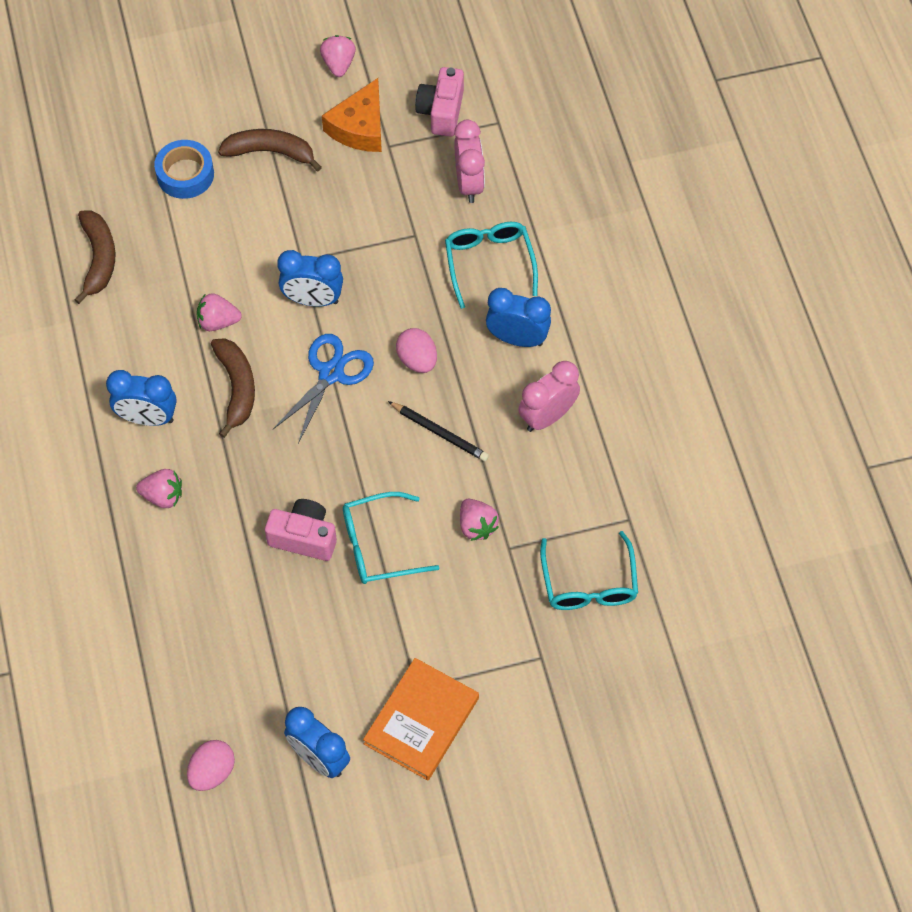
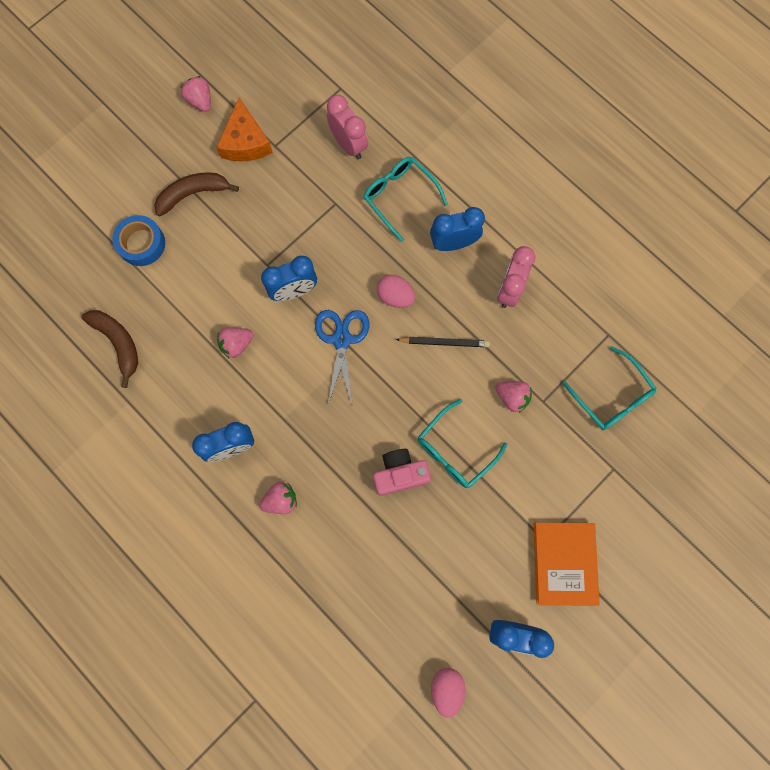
camera: 30 degrees left, 15 degrees up
(236, 388) = (282, 388): brown banana -> none
(441, 112) = (296, 100): pink camera -> none

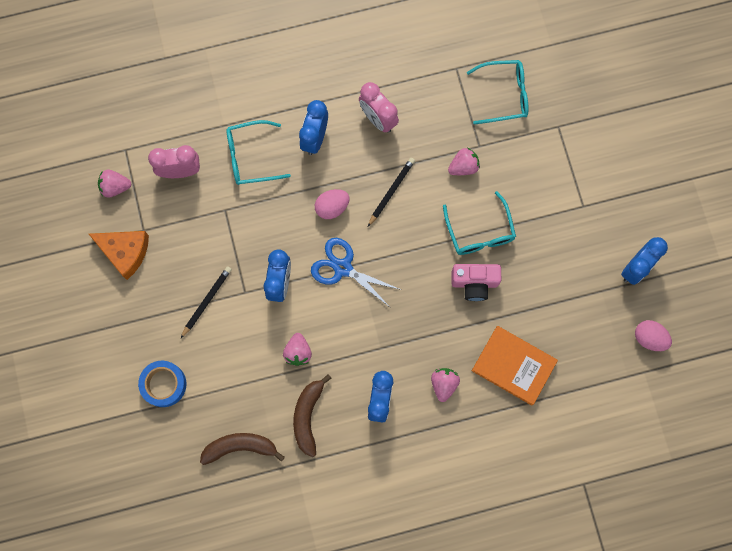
camera: 60 degrees left, 0 degrees up
(193, 194) = (145, 319): brown banana -> brown banana (308, 416)
(200, 101) = (63, 269): pink strawberry -> pink strawberry (115, 187)
(240, 236) = (207, 301): none -> black pencil
(400, 474) = (474, 283): pink camera -> pink camera turned 105 degrees counterclockwise
(564, 563) = (606, 202): orange book -> orange book (513, 366)

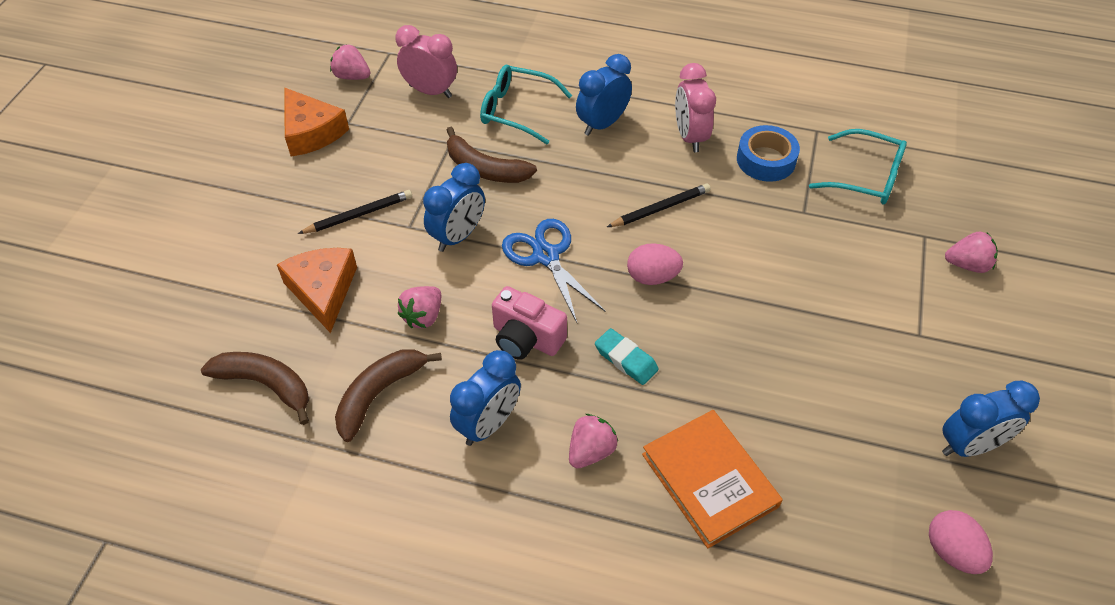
camera: 30 degrees right, 25 degrees down
(164, 384) = (238, 271): blue tape -> blue tape (766, 160)
(226, 368) = (323, 291): none -> orange cheese
(262, 219) = (485, 168): none -> brown banana
(332, 207) = (576, 192): pink egg -> pink egg (652, 277)
(430, 315) = (626, 359): none -> turquoise eraser
(463, 167) = (770, 223): pink strawberry -> pink strawberry (967, 265)
(474, 283) = (711, 351): pink camera -> pink camera (526, 339)
(480, 232) = (752, 299): turquoise glasses -> none

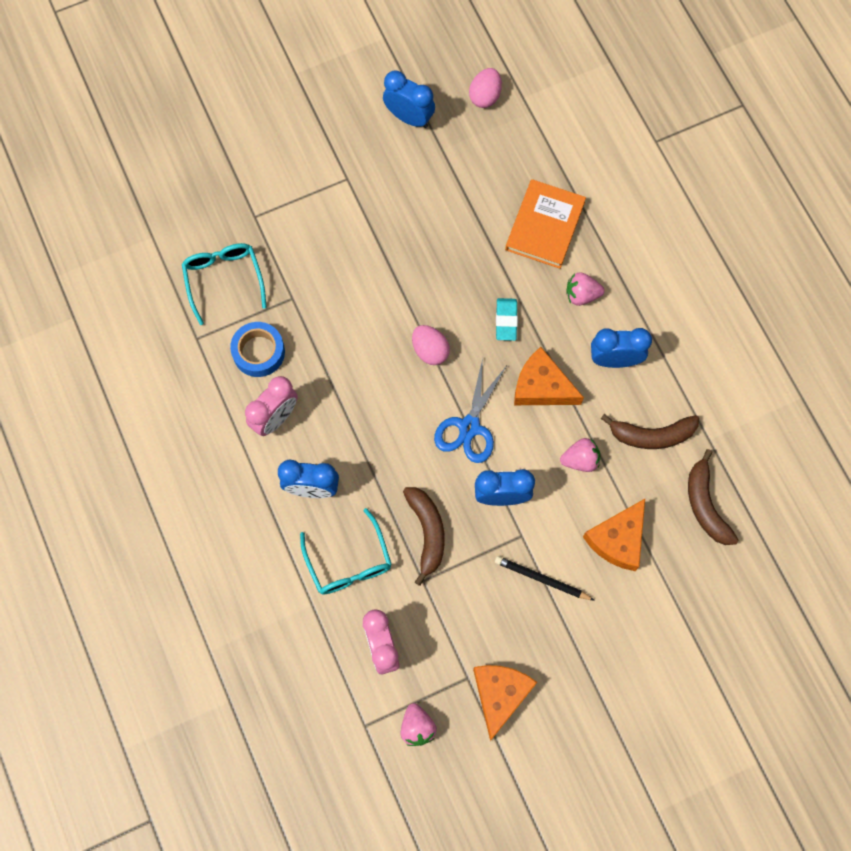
camera: 130 degrees left, 20 degrees up
(526, 339) = (541, 387): pink camera -> orange cheese
(660, 208) = (365, 388): black pencil -> none
(967, 265) = (262, 181): pink strawberry -> none

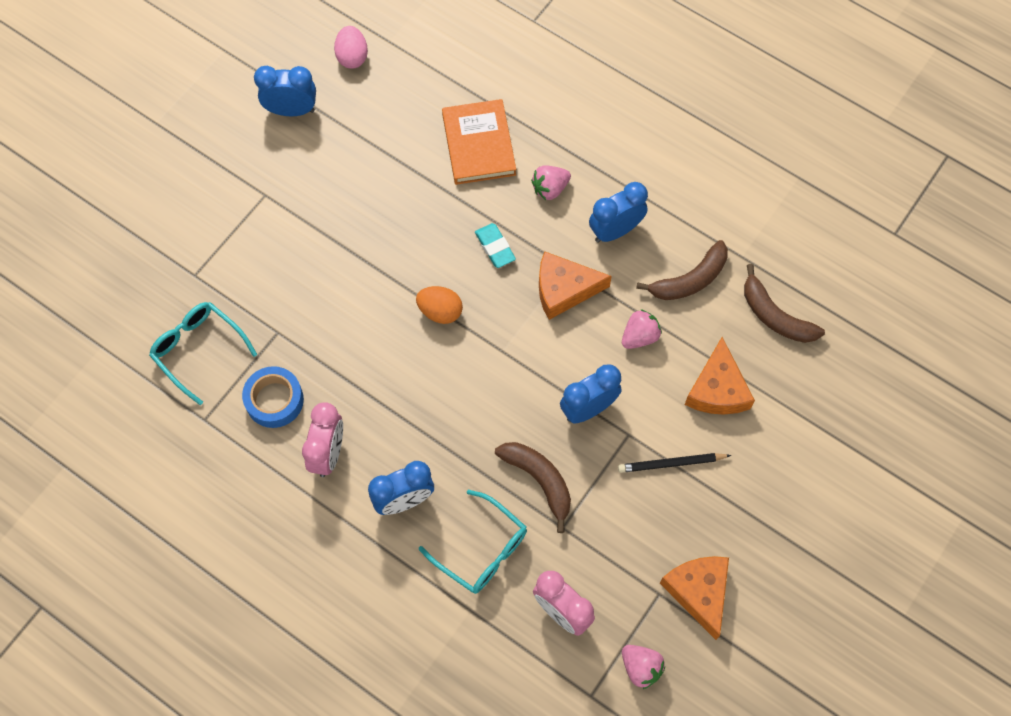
camera: 30 degrees left, 5 degrees down
(430, 350) = (440, 311): pink egg -> orange egg
(469, 427) = (519, 362): blue scissors -> none

